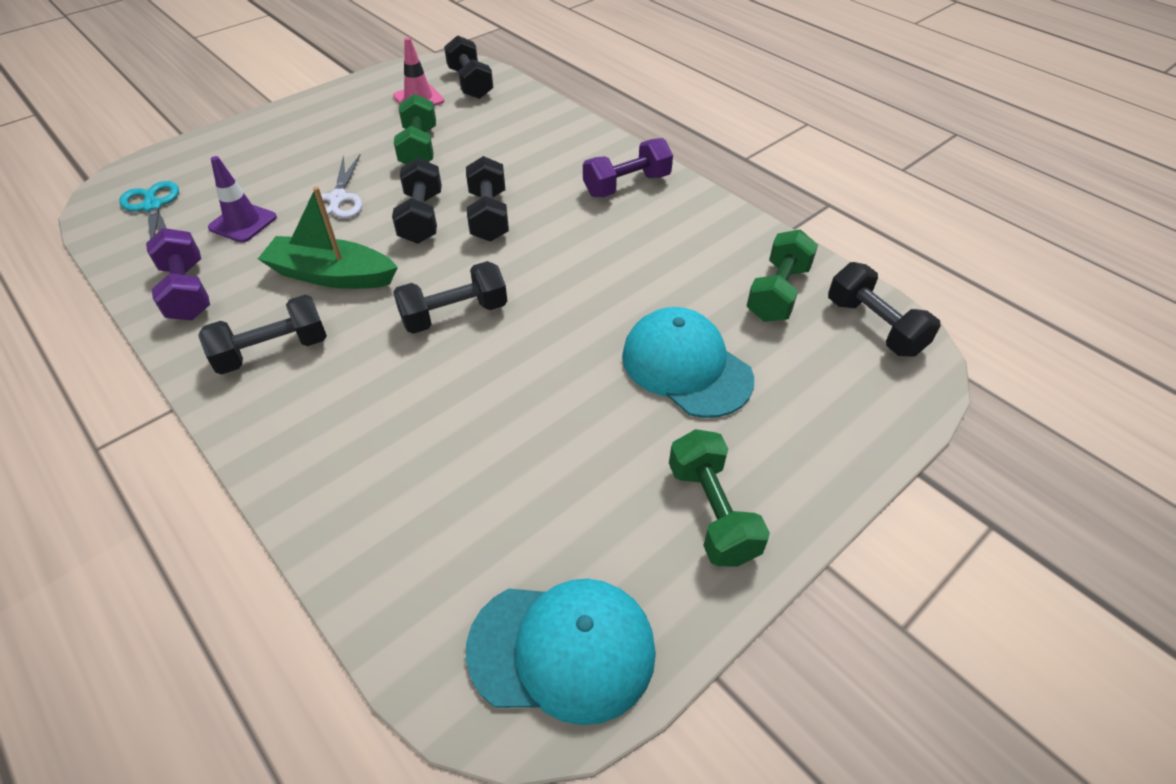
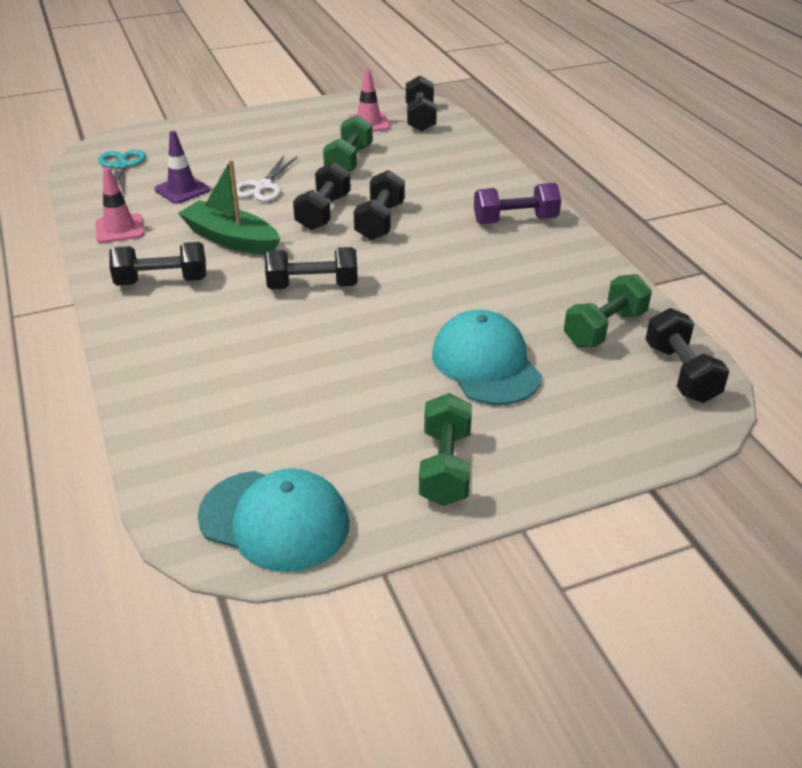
camera: 20 degrees right, 10 degrees down
(187, 291) = (119, 229): purple dumbbell -> pink traffic cone

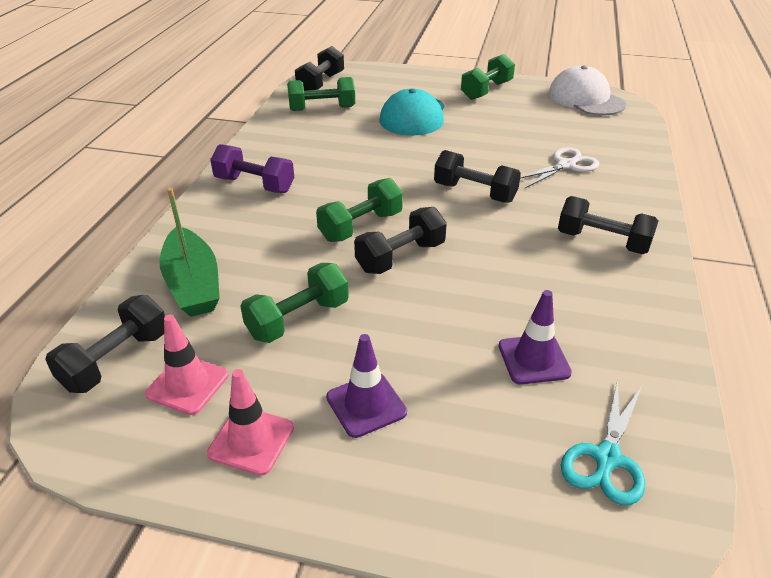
camera: 145 degrees left, 0 degrees up
(119, 229) = (632, 324): pink traffic cone -> pink traffic cone (251, 440)
(231, 239) = (514, 261): green boat -> green boat (193, 284)
(263, 187) = (432, 320): white scissors -> white scissors (566, 165)
(266, 145) = (366, 405): none -> purple traffic cone
(274, 520) = (585, 99): turquoise cap -> white cap
(380, 221) = (361, 226): black dumbbell -> green dumbbell

